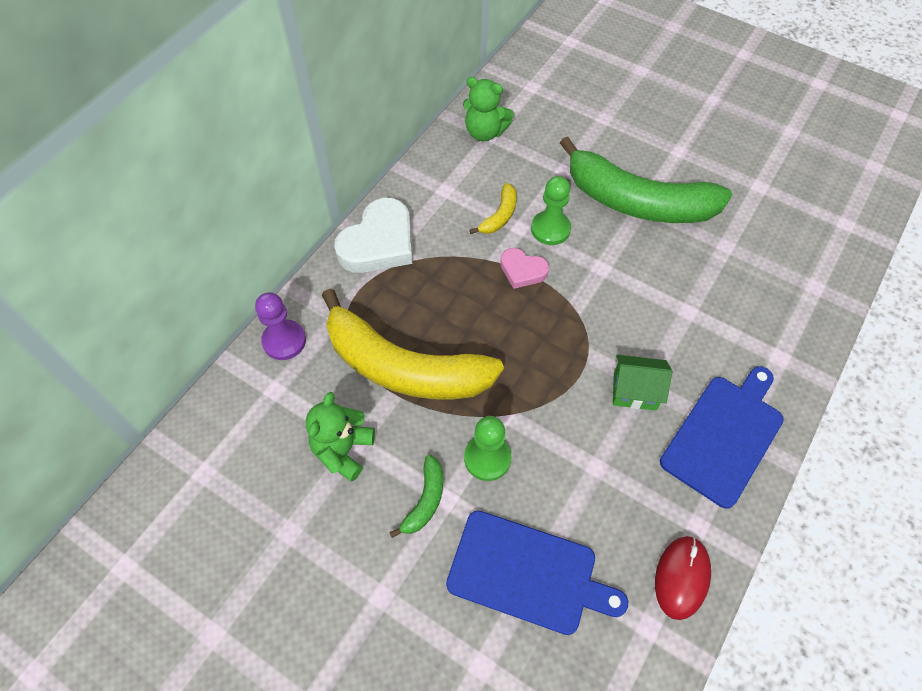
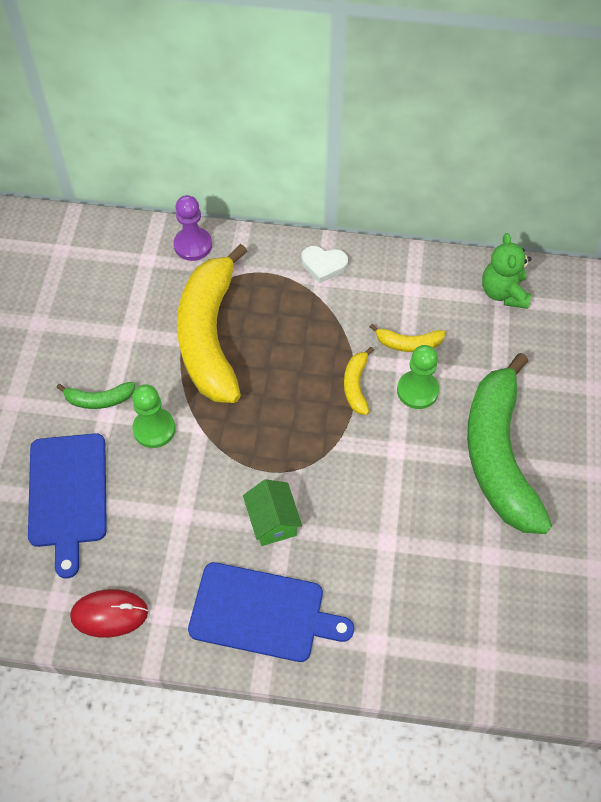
camera: 65 degrees right, 0 degrees up
(343, 450) = (117, 327): green teddy bear -> none
(379, 243) = (323, 265): white heart -> white heart, size x0.55
(522, 270) = (356, 385): pink heart -> yellow banana

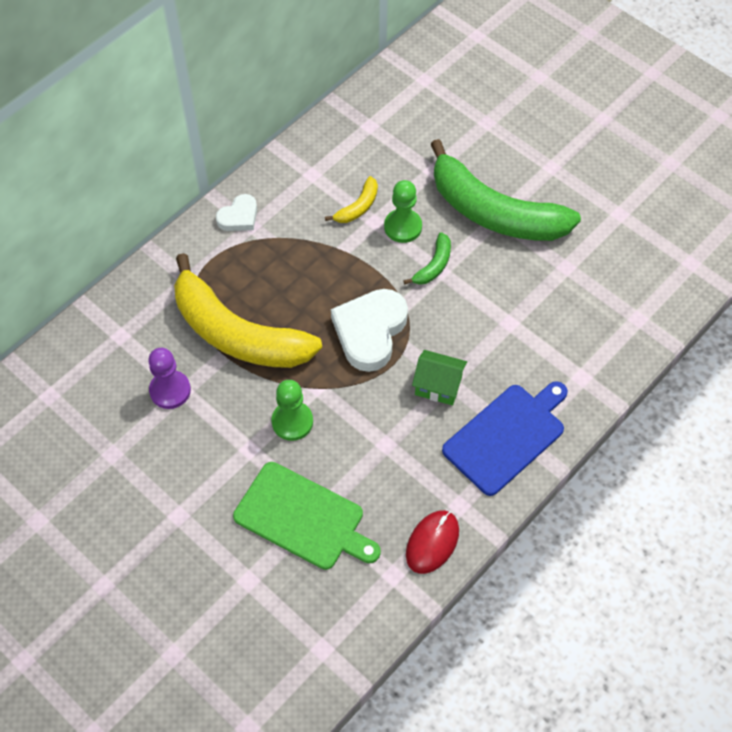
camera: 55 degrees left, 0 degrees up
(68, 495) = (303, 518): blue cutting board -> green cutting board
(99, 400) = (231, 447): green banana -> green banana (433, 265)
(193, 245) = (136, 294): purple pawn -> purple pawn (170, 390)
(287, 432) = (370, 331): none -> white heart
(356, 385) = (366, 262): yellow banana -> none
(503, 292) = (365, 121): green teddy bear -> none

